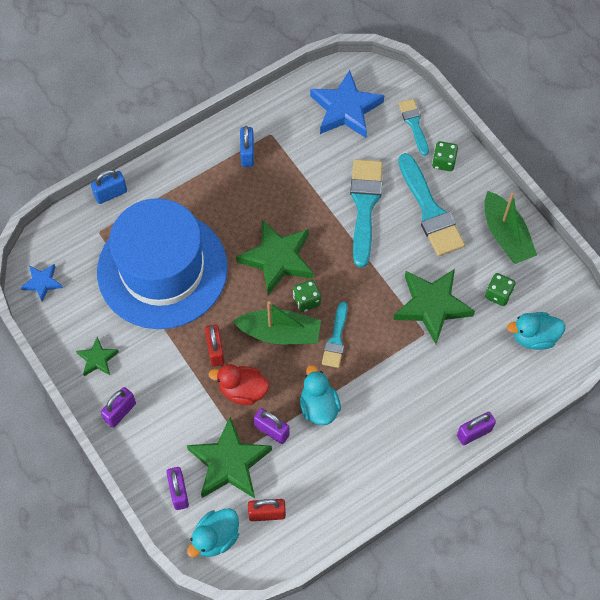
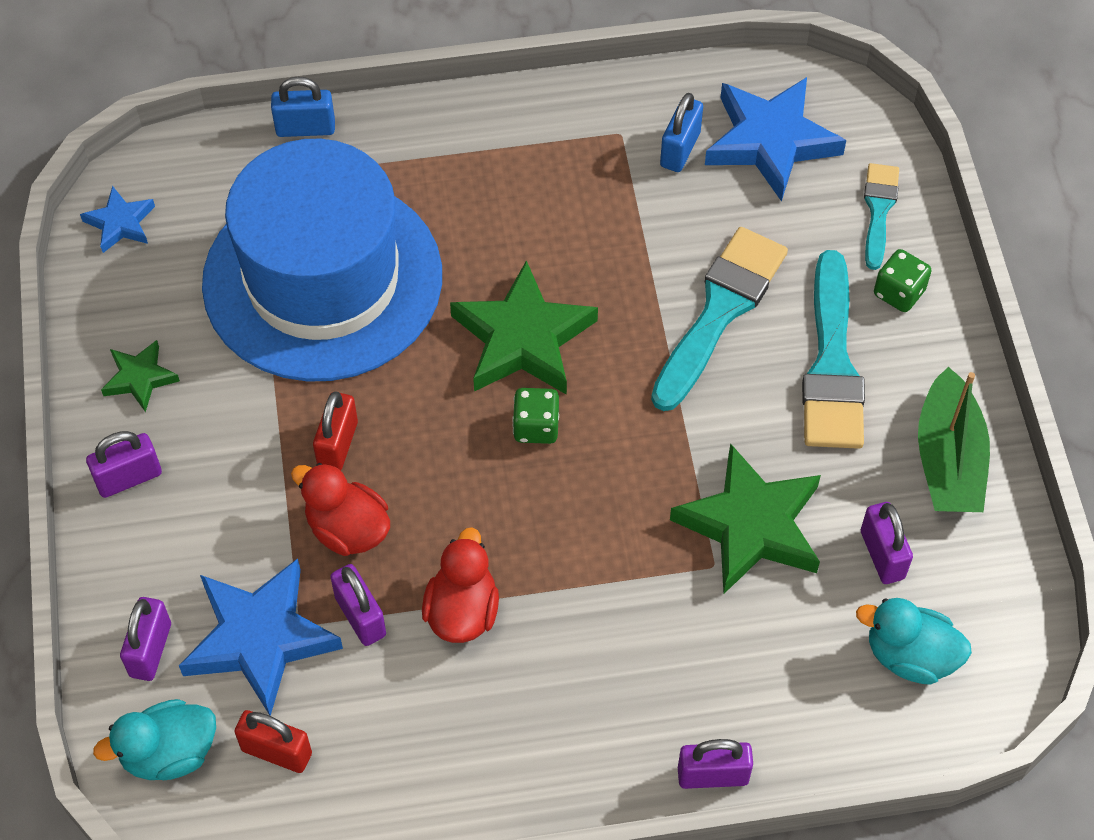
camera: 25 degrees right, 5 degrees down
(229, 463) = (260, 638): green star -> blue star
(247, 154) = (564, 150): blue padlock -> blue padlock (680, 149)
(280, 333) = (461, 461): green boat -> none
(319, 406) = (462, 611): turquoise duck -> red duck
(336, 339) = (552, 510): turquoise brush -> none
(498, 294) = (882, 555): green dice -> purple padlock

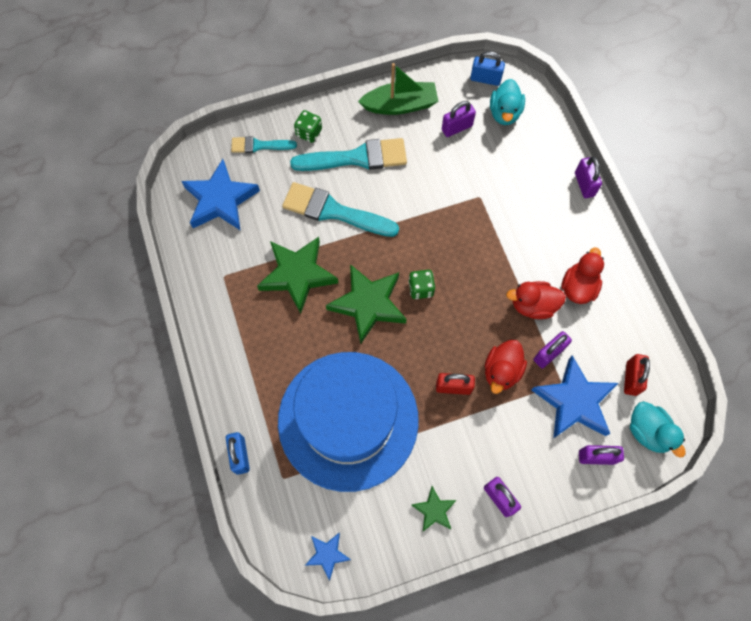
camera: 100 degrees left, 10 degrees up
(483, 703) = (578, 287): none -> red duck
(680, 149) = (231, 244): blue padlock -> blue padlock (485, 79)
(751, 525) = (454, 183): green star -> green star (298, 275)

